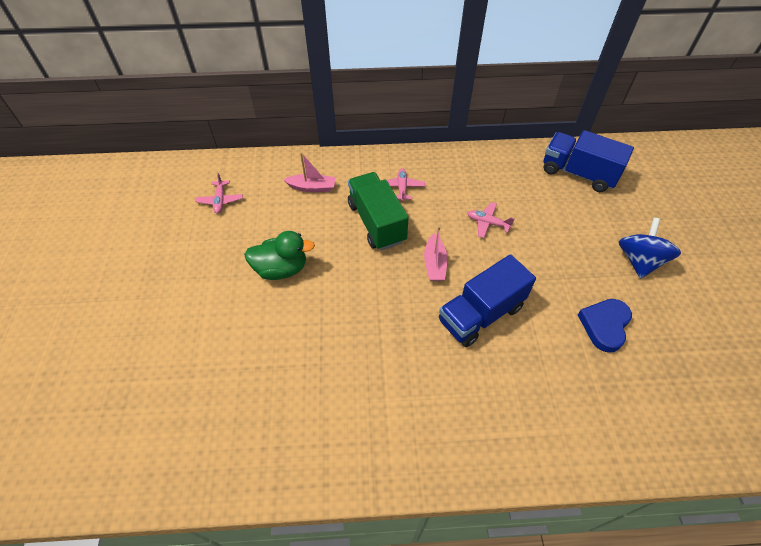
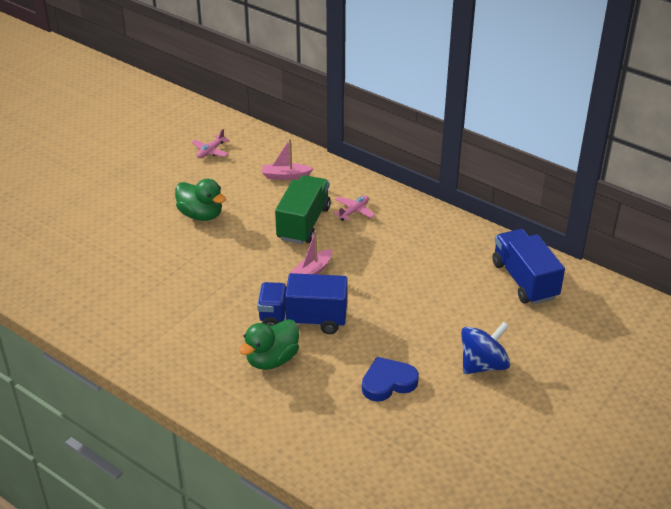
camera: 40 degrees right, 15 degrees down
(312, 187) = (285, 176): pink boat -> pink boat turned 135 degrees clockwise
(487, 223) = (390, 270): pink plane -> none
(503, 372) = (272, 359): none -> green duck

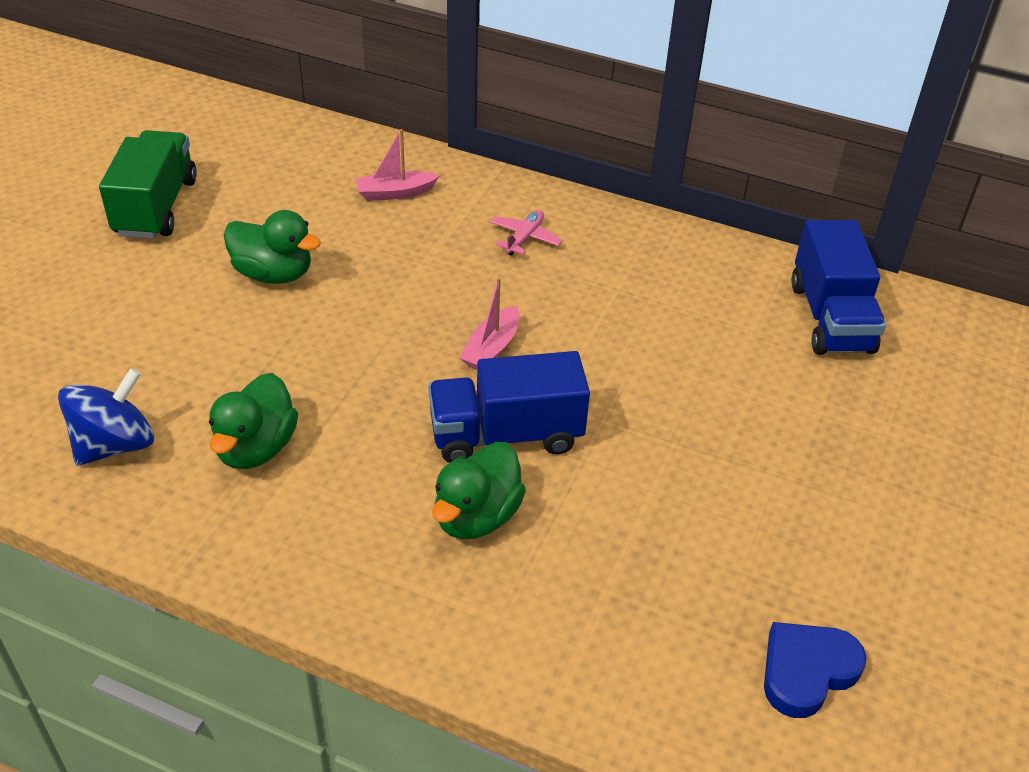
camera: 15 degrees left, 5 degrees up
(164, 307) = (256, 448): none -> green duck
(210, 151) = (258, 166): pink plane -> none
(303, 223) = (450, 267): green truck -> green truck (156, 207)
(388, 382) = (687, 527): blue heart -> blue heart (807, 671)
(483, 365) = (826, 470): blue spinning top -> blue spinning top (115, 444)
(524, 280) = (830, 317): blue truck -> blue truck turned 150 degrees counterclockwise

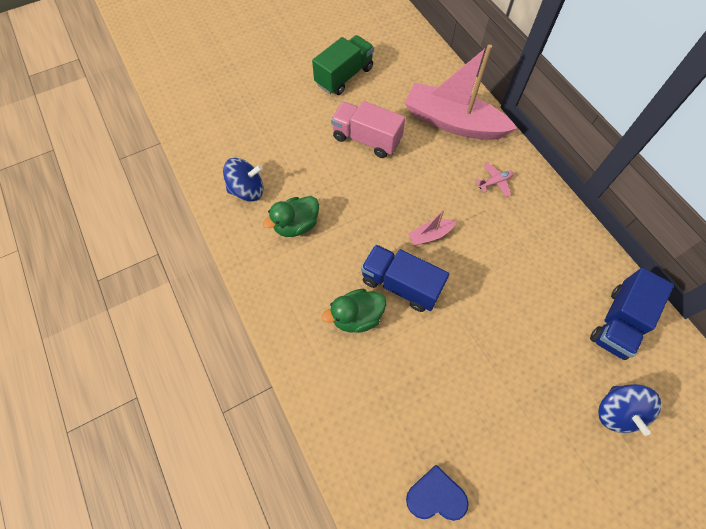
camera: 40 degrees right, 20 degrees up
(273, 274) = (366, 139): green duck -> pink truck
(395, 193) = (453, 122): pink boat -> pink boat, size x2.42
(922, 417) = (617, 411): none -> blue spinning top

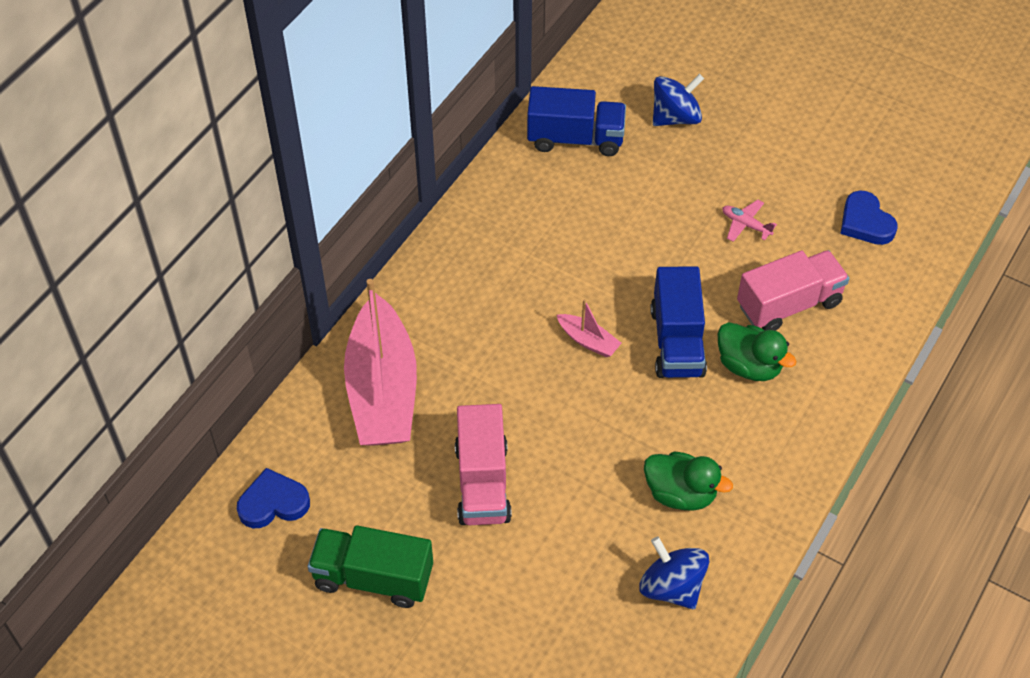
camera: 120 degrees left, 10 degrees down
(390, 377) = (789, 304): none -> pink truck
(410, 57) = (273, 503): none -> blue heart
(495, 182) = (459, 305): pink plane -> pink plane (745, 225)

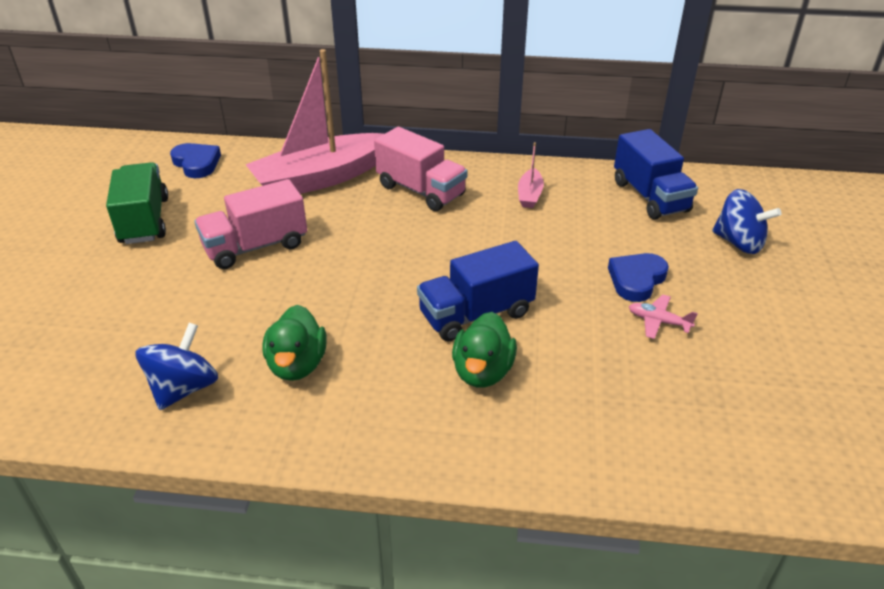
camera: 65 degrees right, 15 degrees down
(588, 341) = (437, 261): pink boat -> pink boat (529, 195)
(745, 225) = (658, 321): pink plane -> pink plane turned 75 degrees counterclockwise
(789, 304) = (585, 381): pink truck -> pink truck (421, 191)
(865, 222) = (756, 414): blue heart -> blue heart (636, 280)

